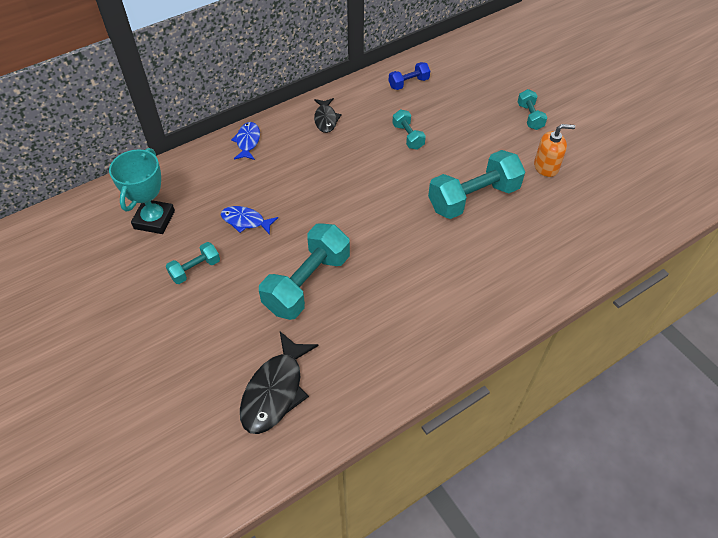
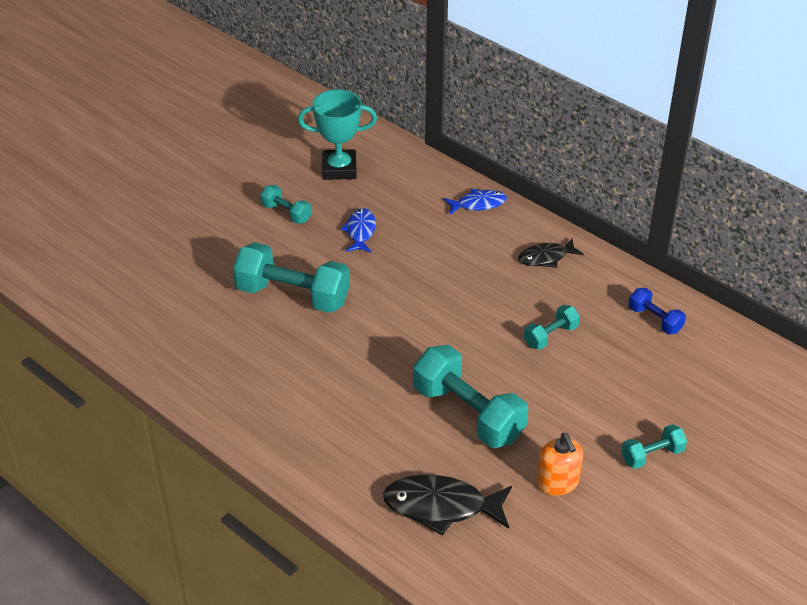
camera: 75 degrees right, 10 degrees down
(275, 391) = (161, 301): black fish -> black fish (441, 507)

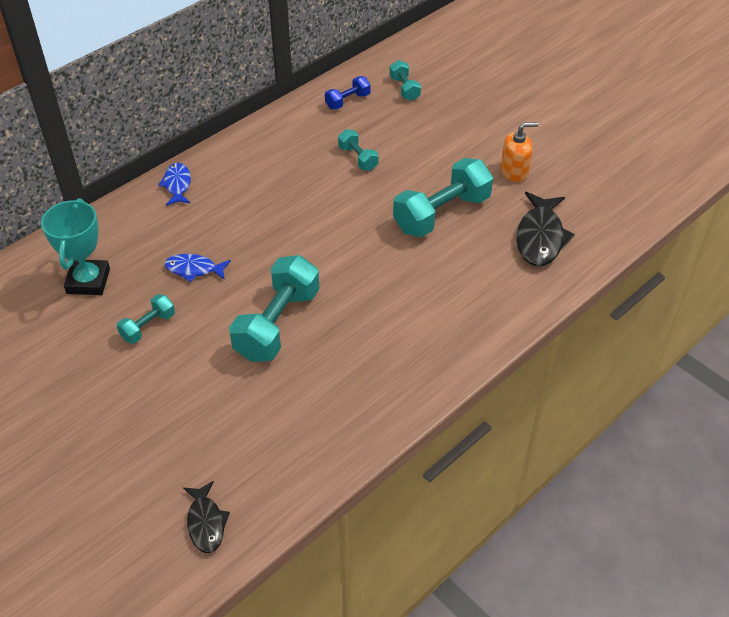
camera: 85 degrees left, 5 degrees up
(546, 258) = (262, 150): black fish -> black fish (206, 523)
(652, 455) = (488, 122): turquoise dumbbell -> turquoise dumbbell (404, 89)

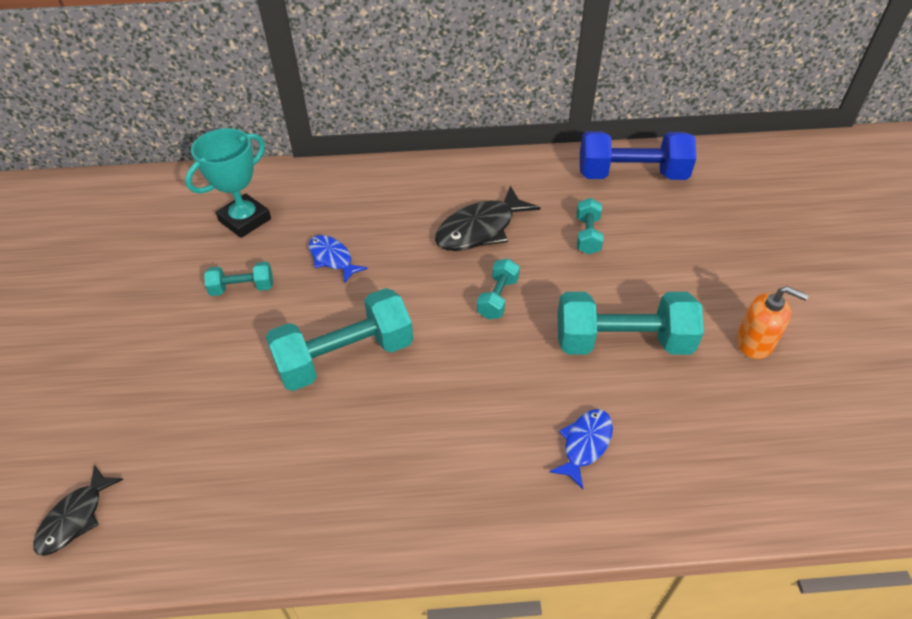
camera: 40 degrees right, 0 degrees up
(177, 185) = (399, 175): blue fish -> blue fish (585, 444)
(347, 101) = (631, 175): blue dumbbell -> blue dumbbell, size x1.98
(404, 89) = (704, 190): turquoise dumbbell -> turquoise dumbbell (497, 298)
(540, 237) = (718, 440): black fish -> black fish (480, 229)

